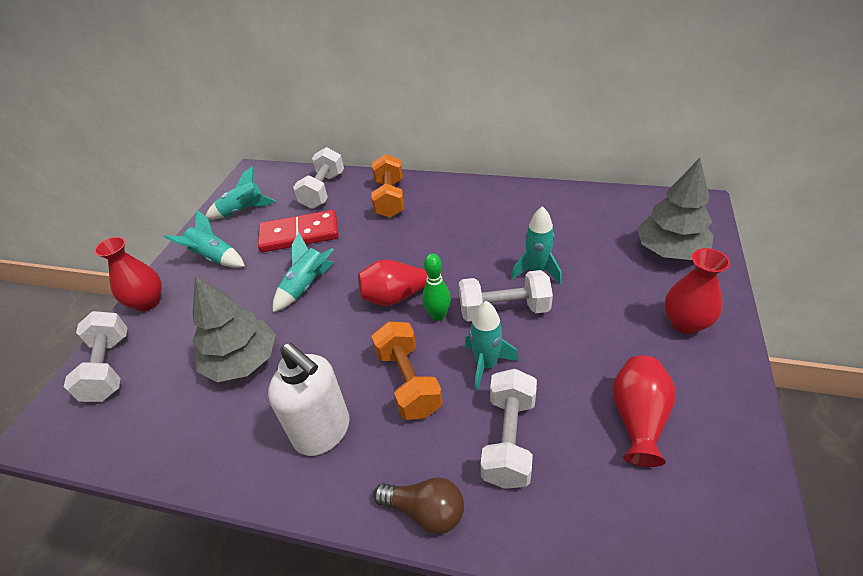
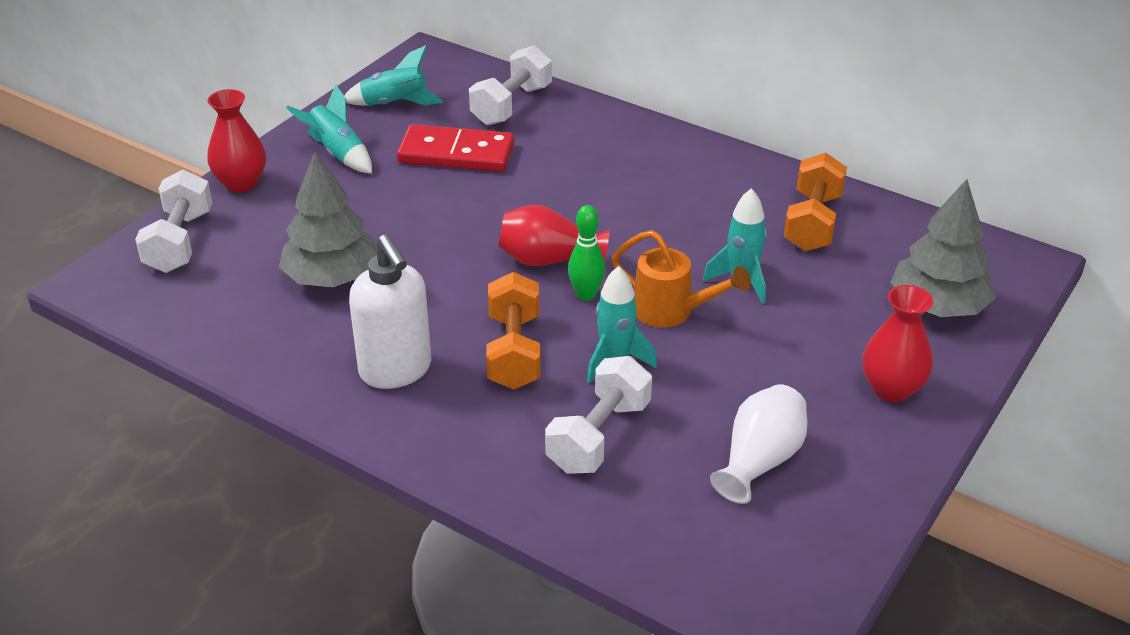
camera: 15 degrees right, 5 degrees down
(306, 286) = (439, 218): turquoise rocket -> none
(390, 199) = (597, 140): orange dumbbell -> orange dumbbell (812, 222)
(425, 511) = (473, 468): brown light bulb -> none
(504, 310) = (671, 311): white dumbbell -> orange watering can
(638, 418) = (759, 461): red vase -> white vase

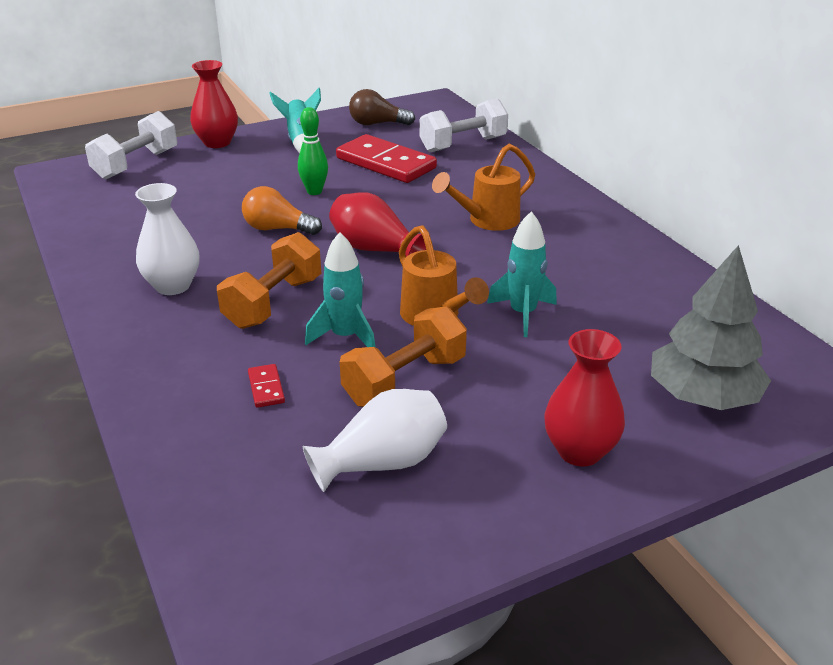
camera: 30 degrees right, 5 degrees down
(332, 277) = (204, 213): grey tree -> none
(395, 104) = (377, 124): turquoise rocket -> brown light bulb
(396, 371) = (173, 286): white soap dispenser -> white vase
(429, 270) = (277, 229): none -> orange light bulb
(586, 295) = (376, 282): green bowling pin -> green bowling pin (314, 191)
(599, 436) = (266, 388): white dumbbell -> red domino
(621, 192) = (487, 221): none -> orange watering can
(812, 222) = (638, 290): orange dumbbell -> orange dumbbell (405, 381)

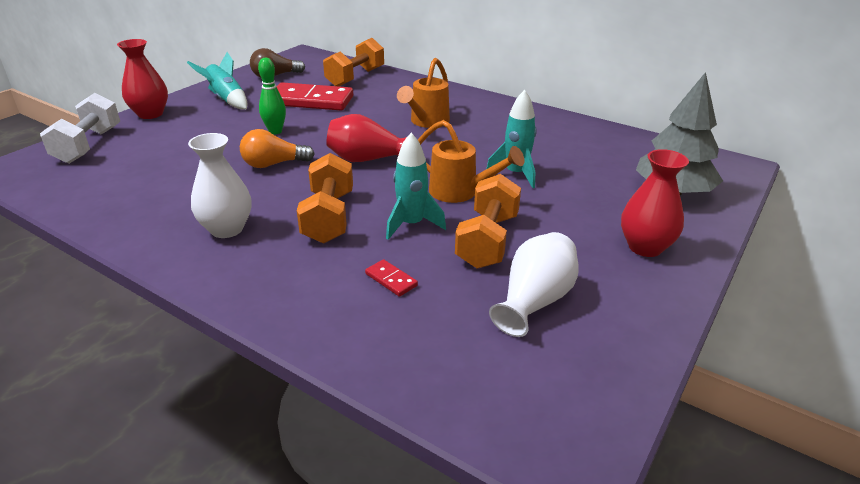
camera: 30 degrees left, 0 degrees up
(463, 144) = (355, 77): white dumbbell -> orange dumbbell

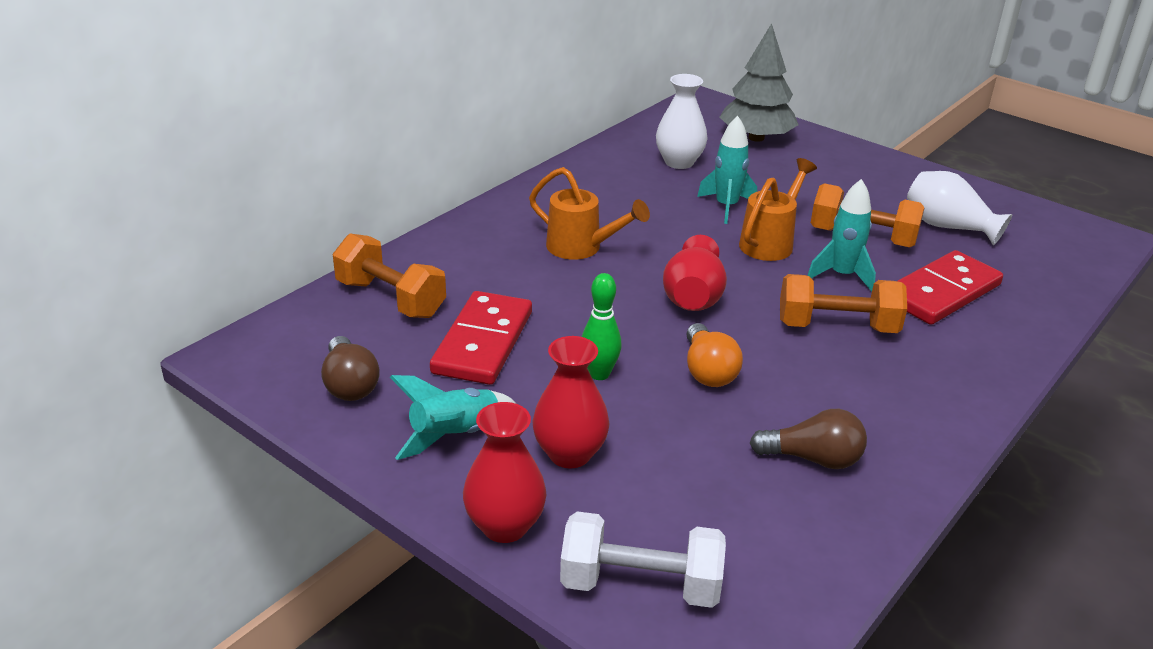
camera: 85 degrees left, 0 degrees up
(167, 198) = (813, 459): none -> brown light bulb
(227, 229) = (878, 399): white vase -> white vase (679, 162)
(391, 280) = (941, 292): red domino -> red domino, size x2.40
(645, 247) = (855, 168): red vase -> red vase (570, 454)

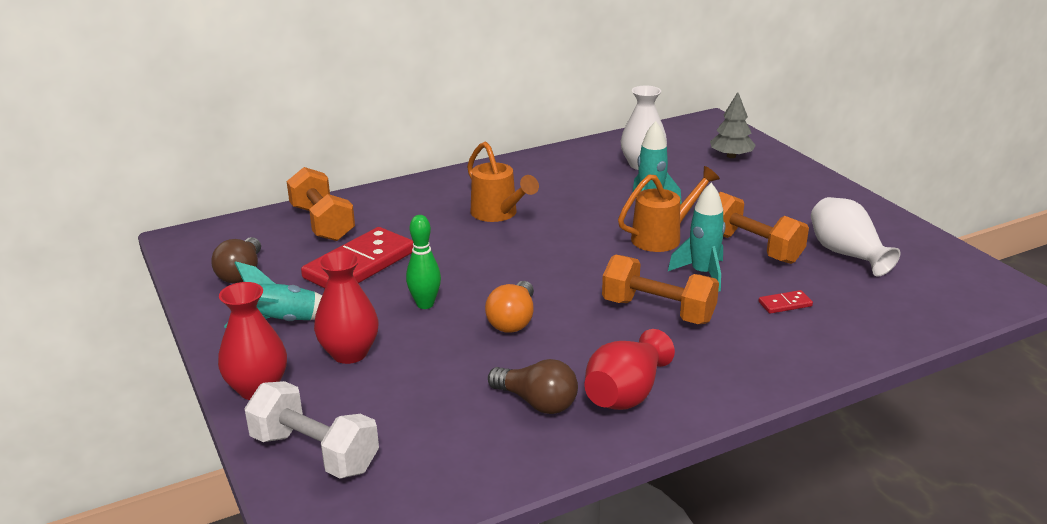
camera: 25 degrees right, 5 degrees down
(693, 297) = (554, 265): red vase -> red vase (626, 394)
(756, 138) = (731, 156): grey tree -> grey tree, size x0.63
(941, 292) = (785, 304): red domino -> red domino, size x0.42

